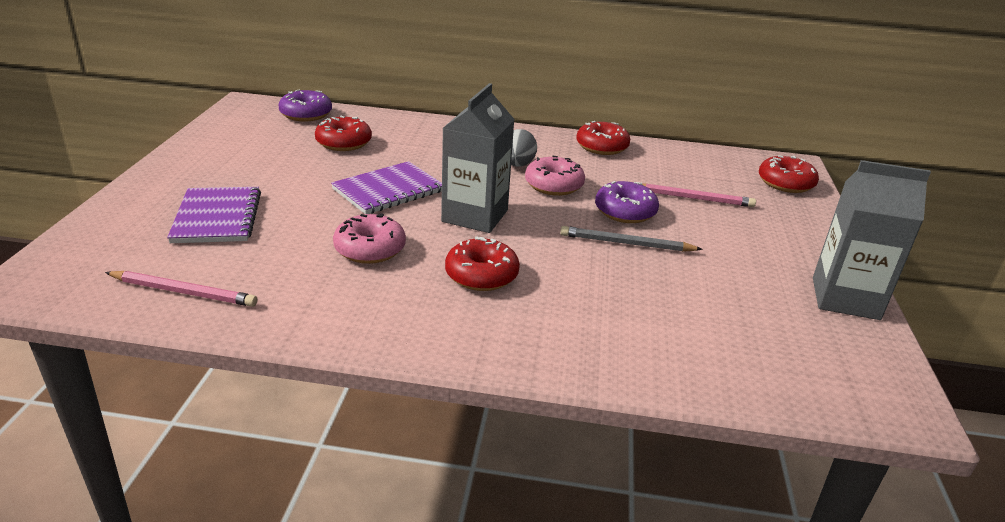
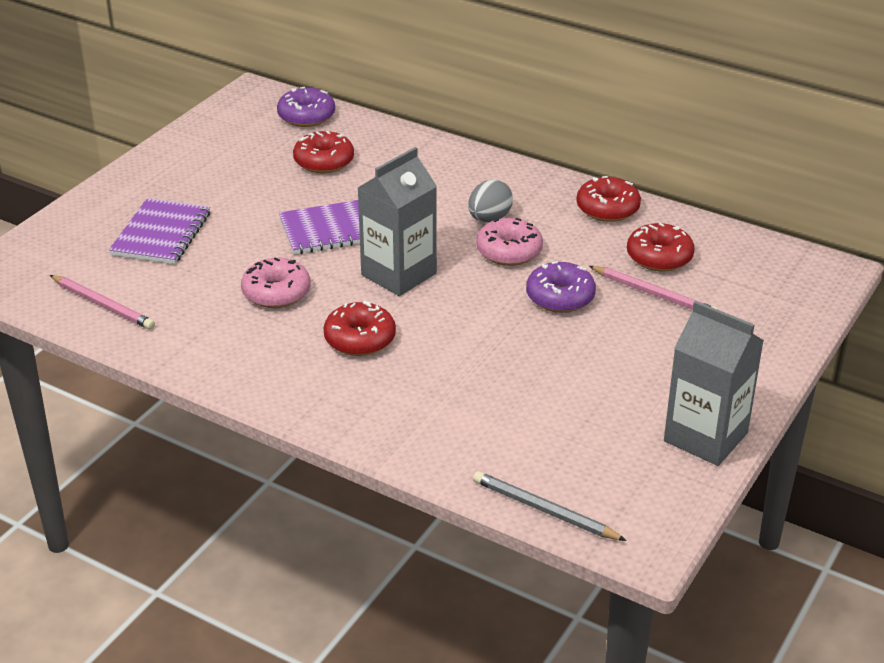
camera: 25 degrees right, 5 degrees up
(626, 243) = (529, 333): grey pencil -> grey pencil (545, 510)
(785, 183) = (789, 294): red donut -> red donut (659, 257)

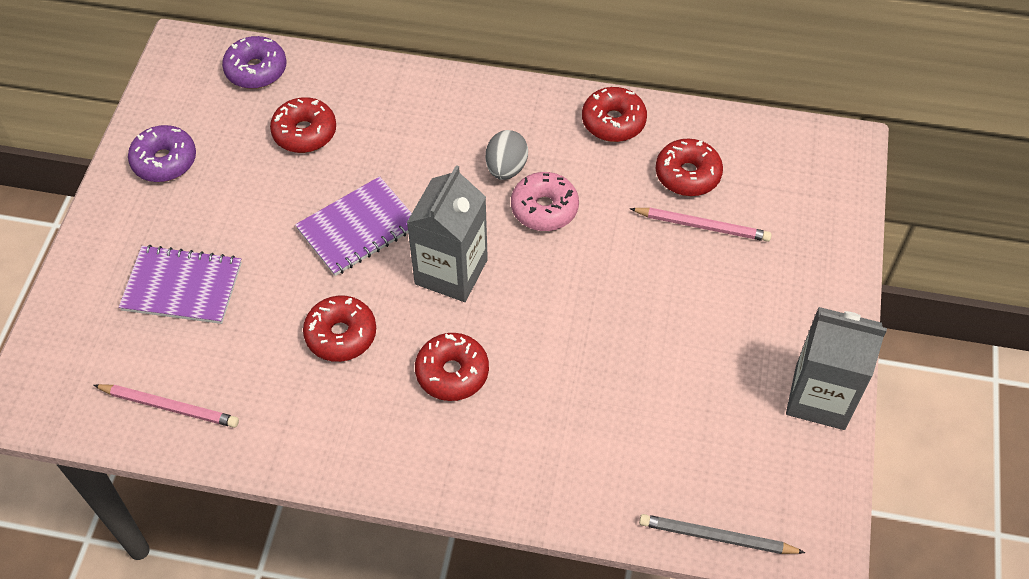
camera: 20 degrees left, 20 degrees up
(161, 234) = (182, 287): purple notebook -> purple notebook turned 75 degrees counterclockwise
(276, 293) = (341, 335): pink donut -> red donut
(560, 297) = (618, 256): purple donut -> purple donut (164, 161)

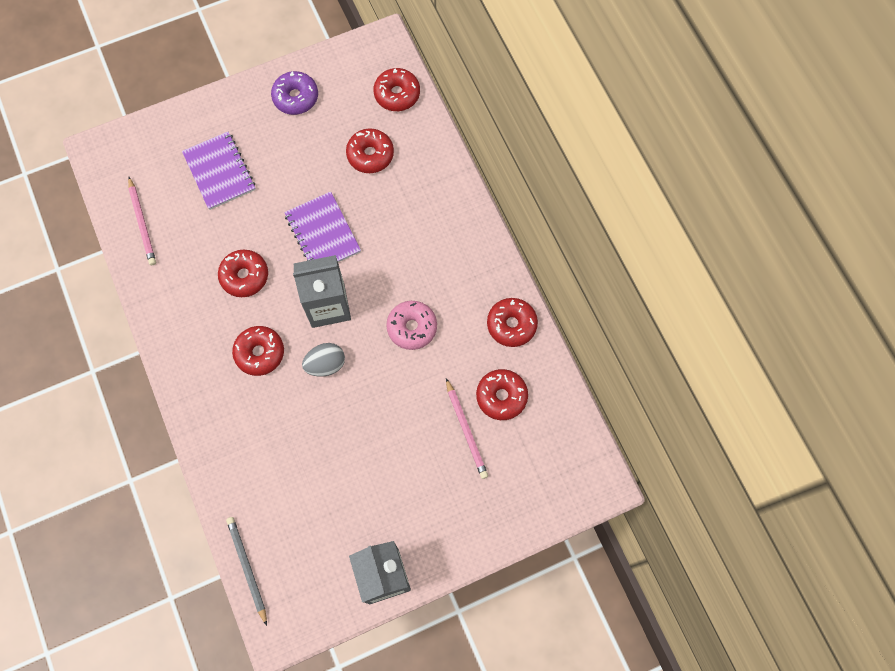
camera: 55 degrees right, 15 degrees up
(256, 70) = (397, 94): purple donut -> red donut
(358, 228) = (323, 233): purple notebook -> purple notebook turned 45 degrees clockwise
(506, 168) = (427, 285): grey egg -> grey egg (326, 364)

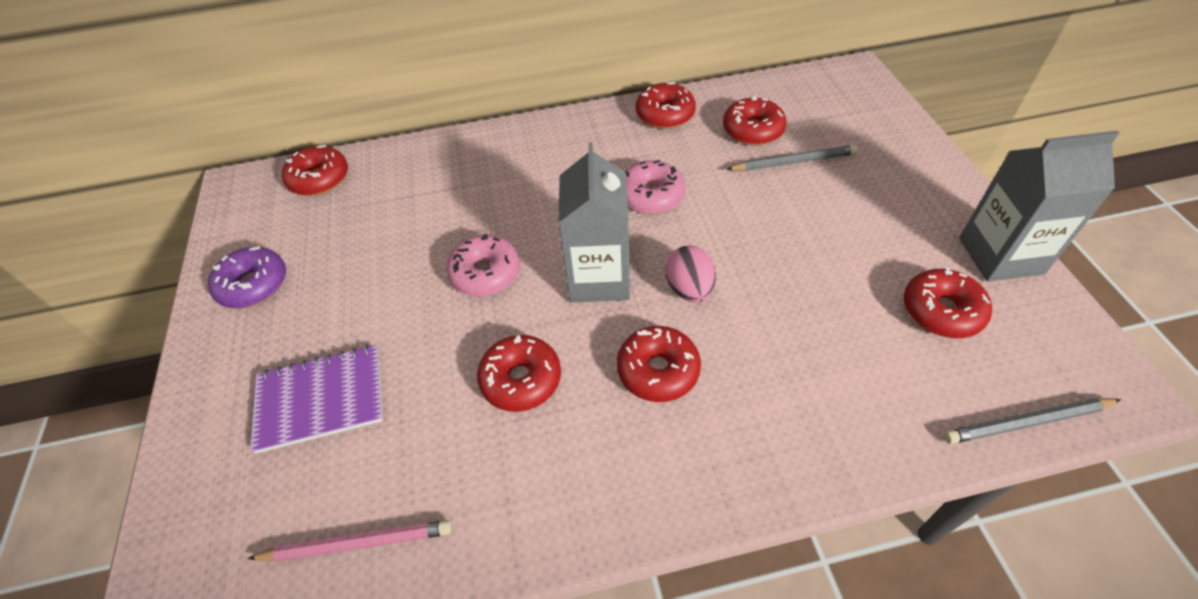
camera: 75 degrees left, 20 degrees down
(323, 233) = (485, 273): purple notebook -> pink donut
(326, 364) = (689, 289): grey egg -> pink egg
(370, 155) = (391, 212): red donut -> red donut (941, 311)
(466, 430) = (793, 162): pink pencil -> grey pencil

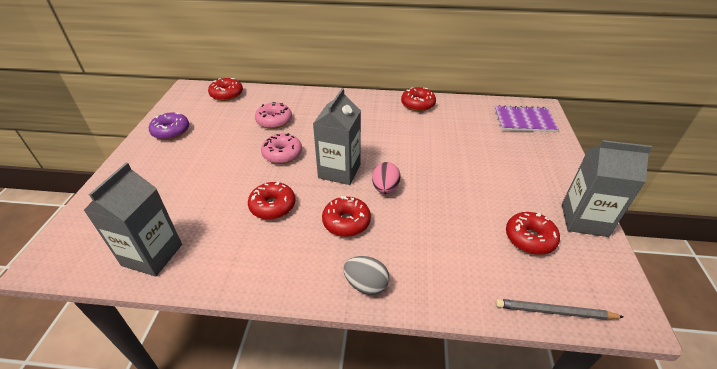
camera: 15 degrees right, 10 degrees down
(320, 400) = (172, 188): purple notebook -> purple notebook (524, 121)
(357, 544) = (152, 255): pink pencil -> grey carton
(651, 196) = (389, 140): pink donut -> pink donut (274, 121)
(743, 473) = (366, 285): none -> grey egg
(752, 130) = (463, 122): red donut -> none
(793, 162) = (479, 143): grey pencil -> none

